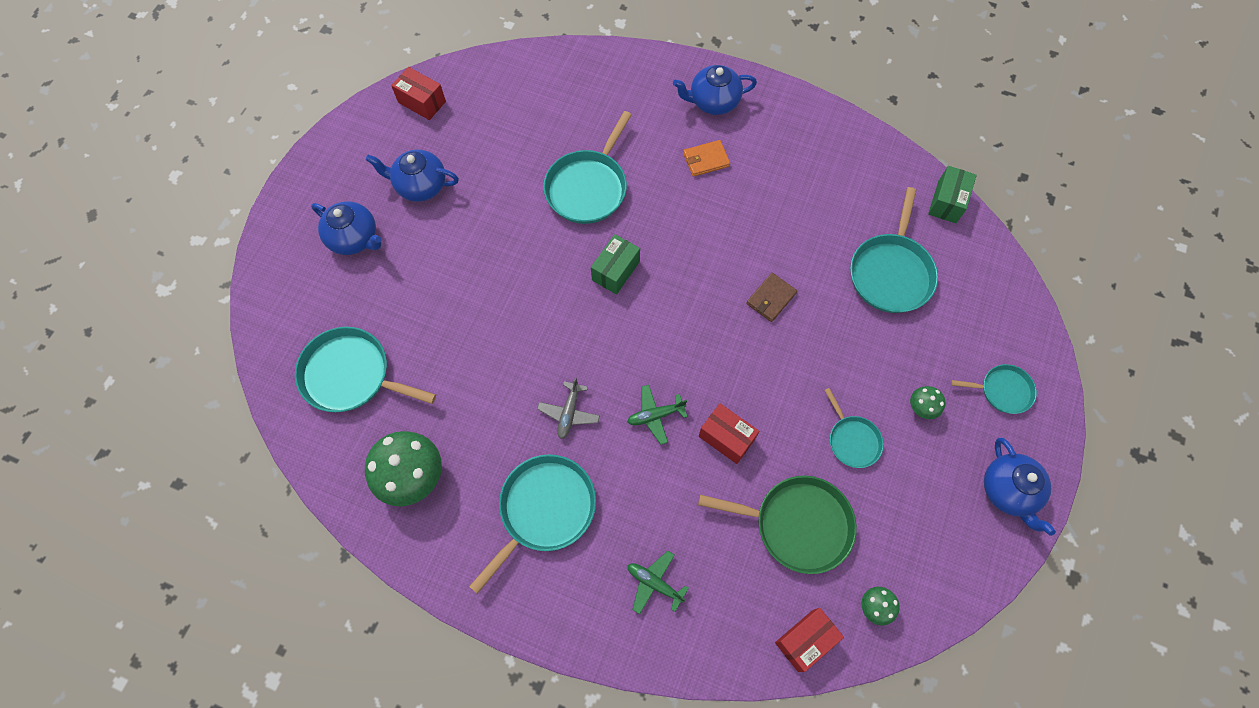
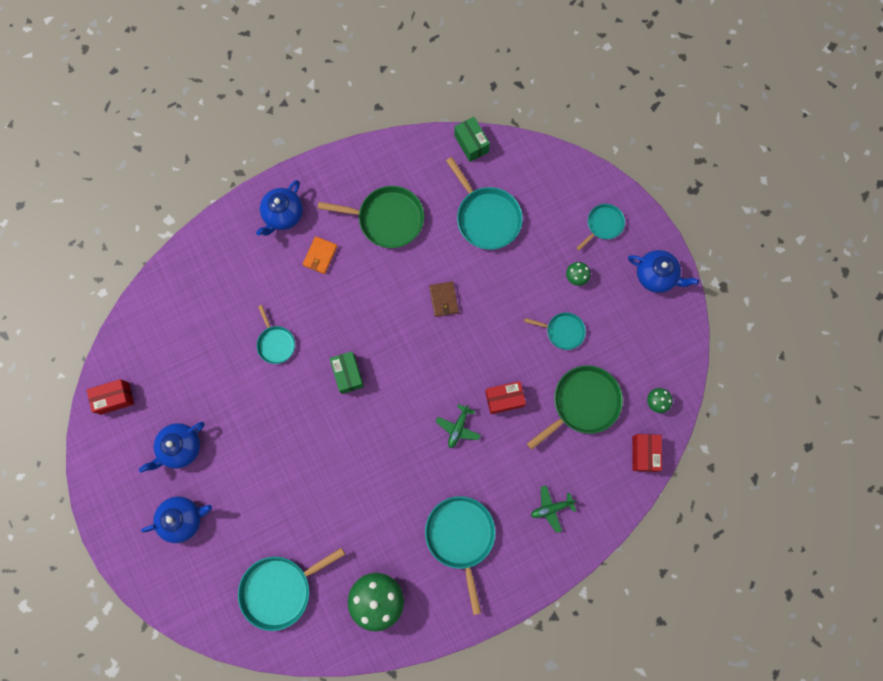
camera: 50 degrees left, 10 degrees up
(569, 413) = (415, 476): grey plane -> none
(588, 187) = (275, 343): turquoise pan -> turquoise pan, size x0.57
(797, 187) = (387, 219): none -> green pan

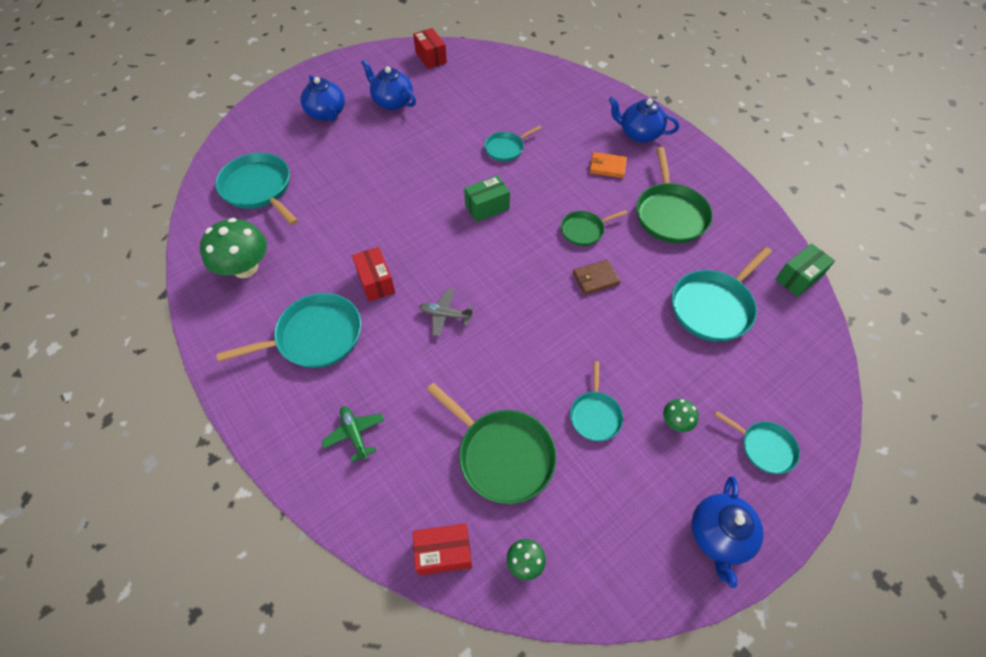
camera: 80 degrees right, 20 degrees down
(391, 295) = (584, 230): none -> green pan
(458, 428) = (445, 315): green plane -> grey plane
(504, 399) = (489, 358): red box -> red box (376, 282)

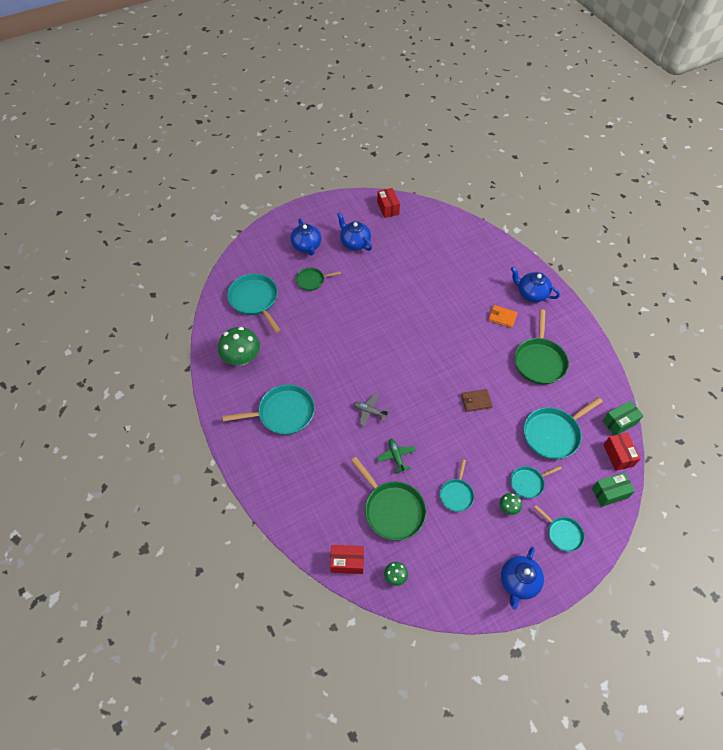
camera: 10 degrees right, 0 degrees up
(355, 434) = (302, 481): green plane -> green plane (396, 456)
(376, 282) = (327, 381): red box -> red box (618, 455)
(487, 207) = (410, 337): green box -> green box (609, 493)
(506, 148) = (431, 292): turquoise pan -> turquoise pan (528, 483)
(584, 230) = (475, 364): green pan -> green pan (312, 280)

